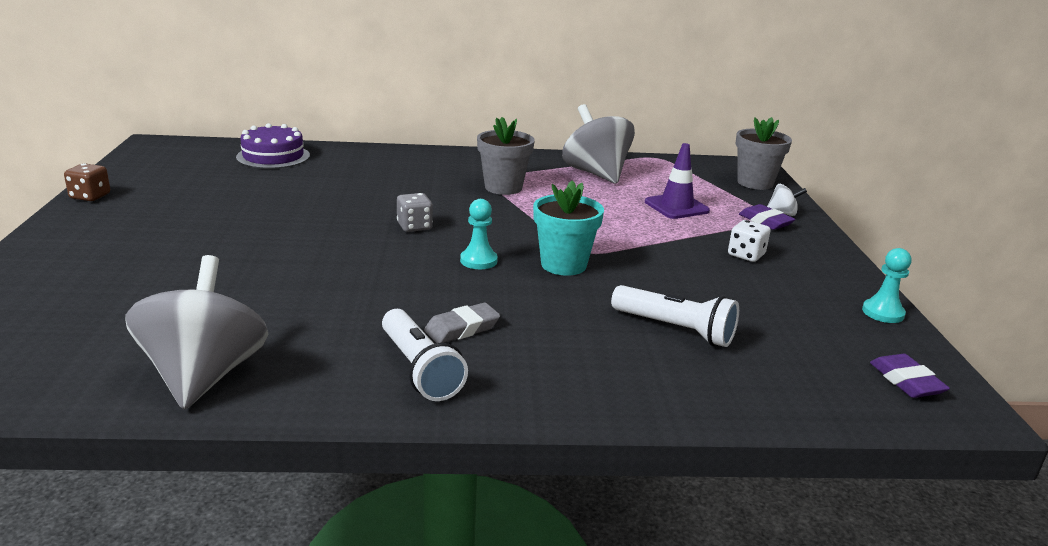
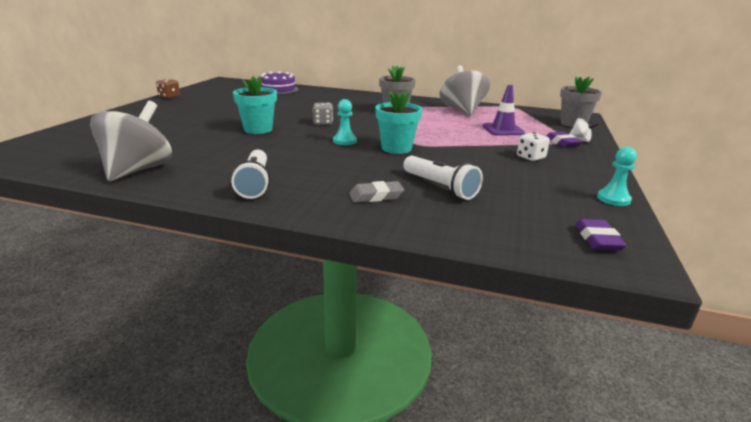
camera: 20 degrees right, 0 degrees up
(323, 255) = (258, 129): none -> turquoise flower pot
(462, 329) = (300, 169): grey eraser -> grey eraser (376, 196)

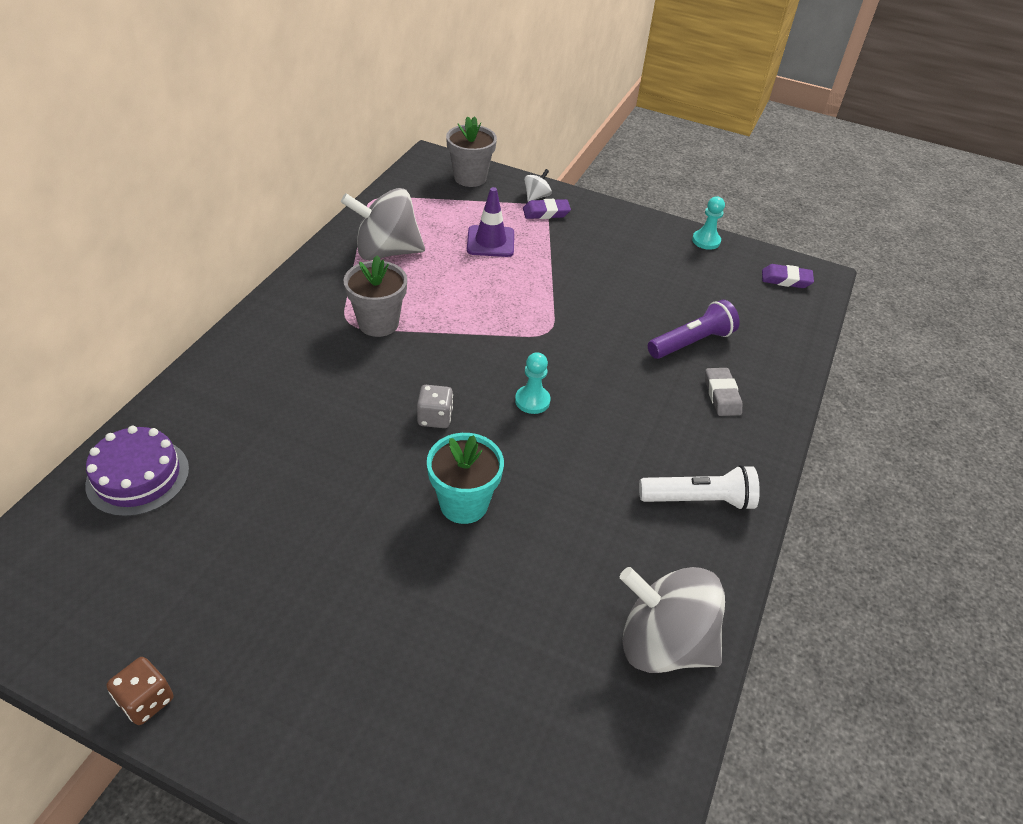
camera: 85 degrees left, 20 degrees up
(396, 148) = (566, 354): turquoise flower pot -> none
(440, 187) = (691, 342): white flashlight -> purple flashlight
(531, 157) = (597, 252): white dice -> none

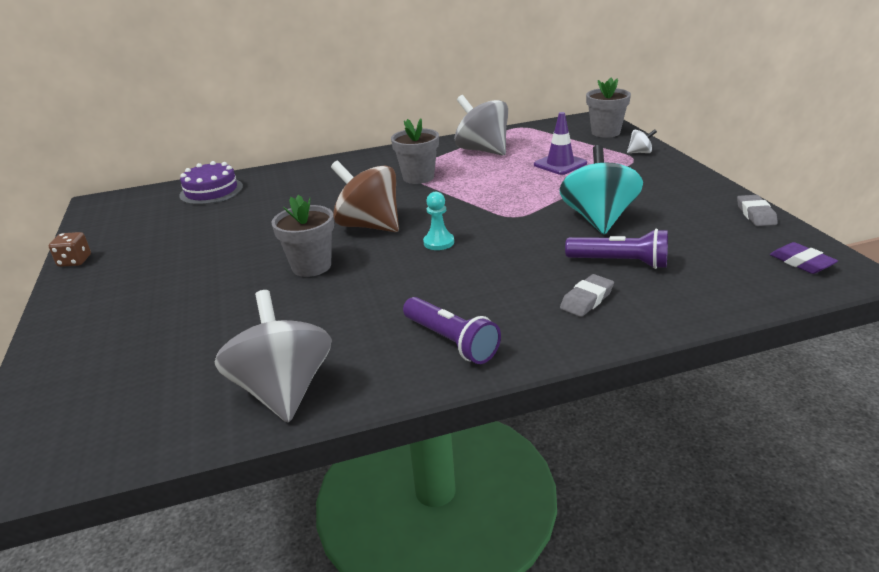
camera: 55 degrees right, 15 degrees down
(435, 417) = (369, 226): grey dice -> brown spinning top
(464, 504) = (311, 266): turquoise flower pot -> grey flower pot
(546, 213) = (632, 162): purple eraser -> none
(615, 300) = (598, 219): none -> turquoise spinning top
(699, 500) = (451, 341): white flashlight -> purple flashlight
(706, 241) = (755, 214): turquoise pawn -> grey eraser

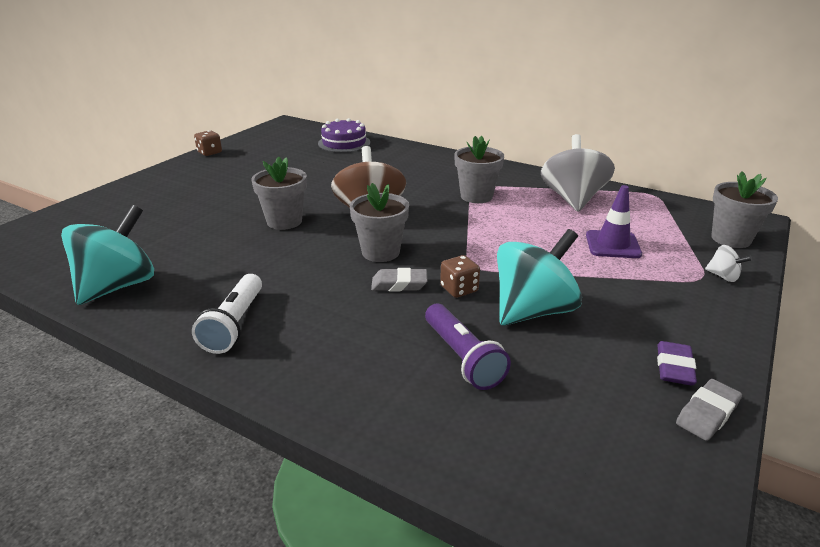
camera: 45 degrees right, 0 degrees up
(283, 390) = (118, 286): grey spinning top -> turquoise spinning top
(438, 242) = (380, 252): turquoise pawn -> grey flower pot
(451, 341) = (235, 324): purple flashlight -> white flashlight
(537, 233) = (459, 289): none -> brown dice
(587, 300) = (369, 366): grey eraser -> grey eraser (399, 284)
(801, 262) = (636, 497): purple eraser -> purple eraser (674, 367)

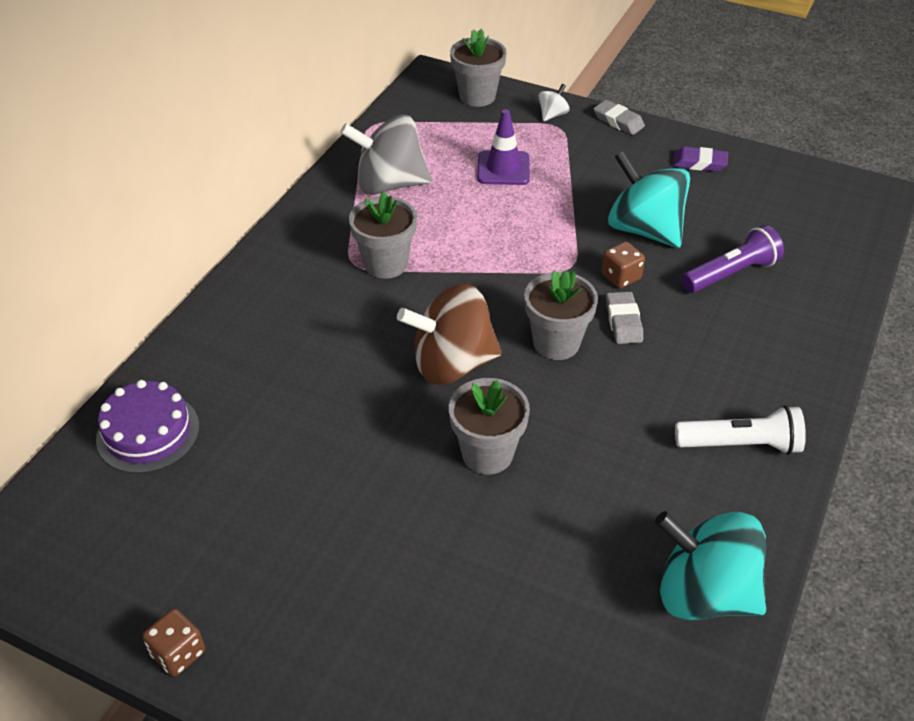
camera: 95 degrees left, 15 degrees up
(707, 414) = (746, 158): grey eraser -> grey eraser (618, 121)

